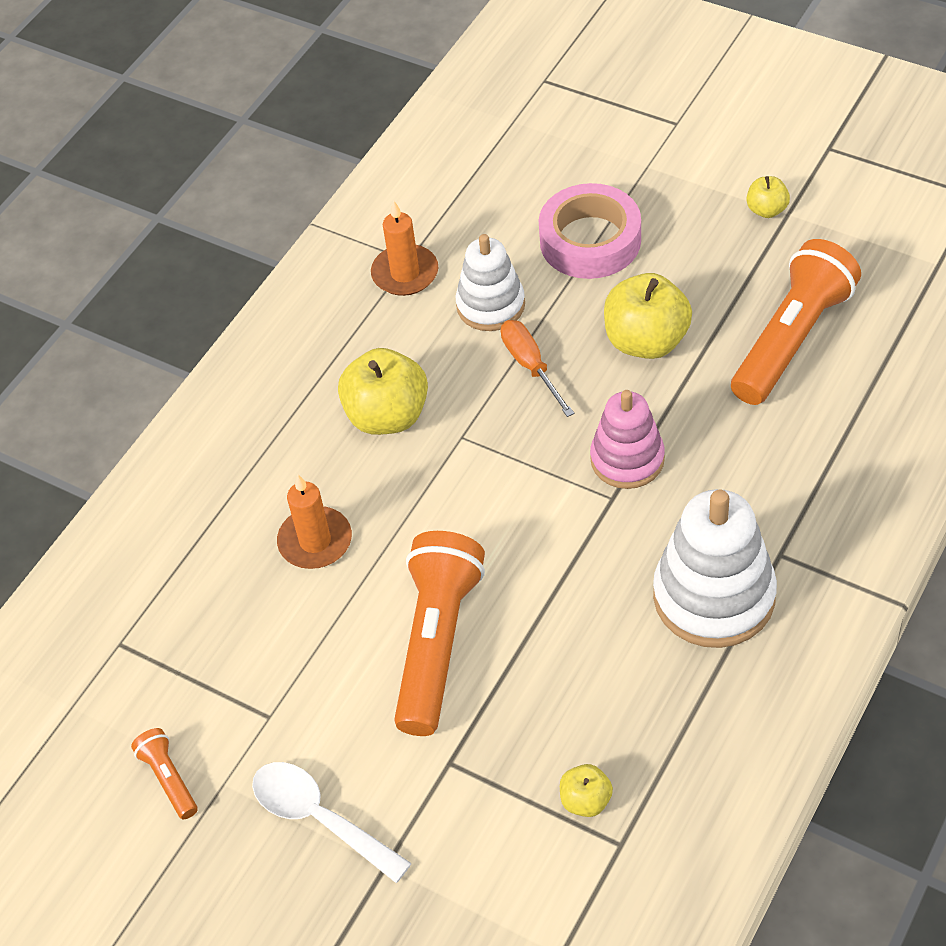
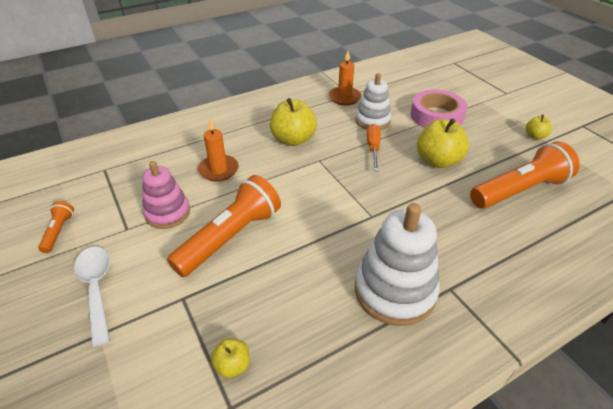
camera: 25 degrees right, 10 degrees down
(627, 459) = (392, 203): pink stacking toy -> pink stacking toy (167, 213)

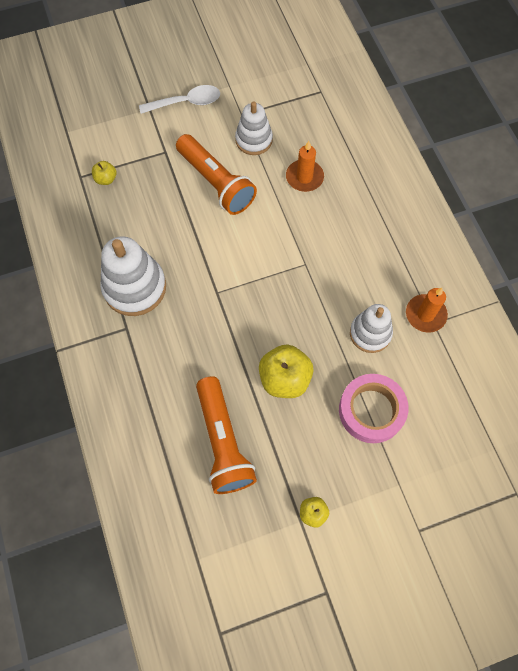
camera: 100 degrees right, 25 degrees up
(59, 231) = (248, 73): orange flashlight -> none
(167, 213) = (254, 140): pink stacking toy -> white stacking toy
(293, 139) = (344, 246): yellow apple -> none
(373, 148) = (317, 320): orange screwdriver -> none

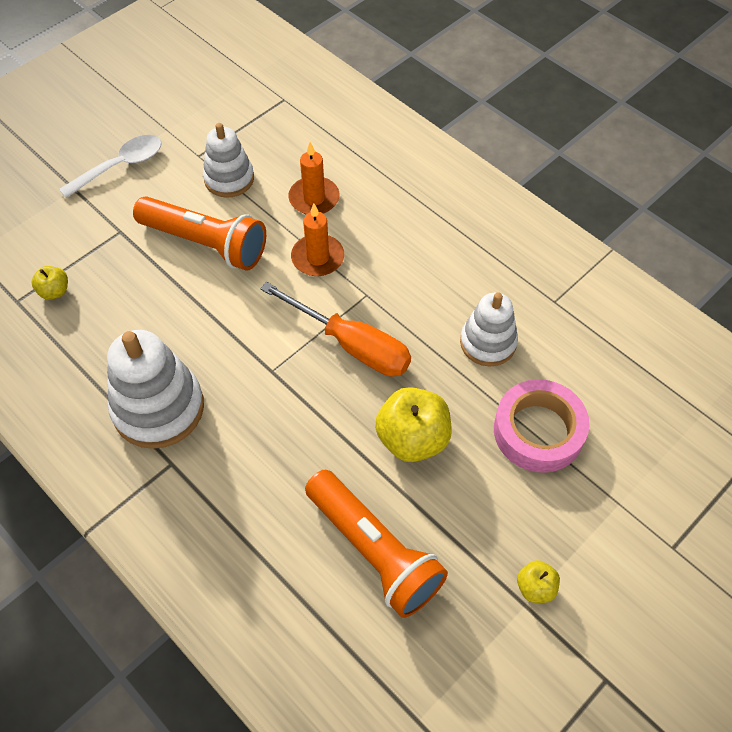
camera: 25 degrees left, 10 degrees down
(277, 296) = (351, 345): none -> orange screwdriver
(425, 314) = (540, 296): orange candle -> orange candle (317, 258)

